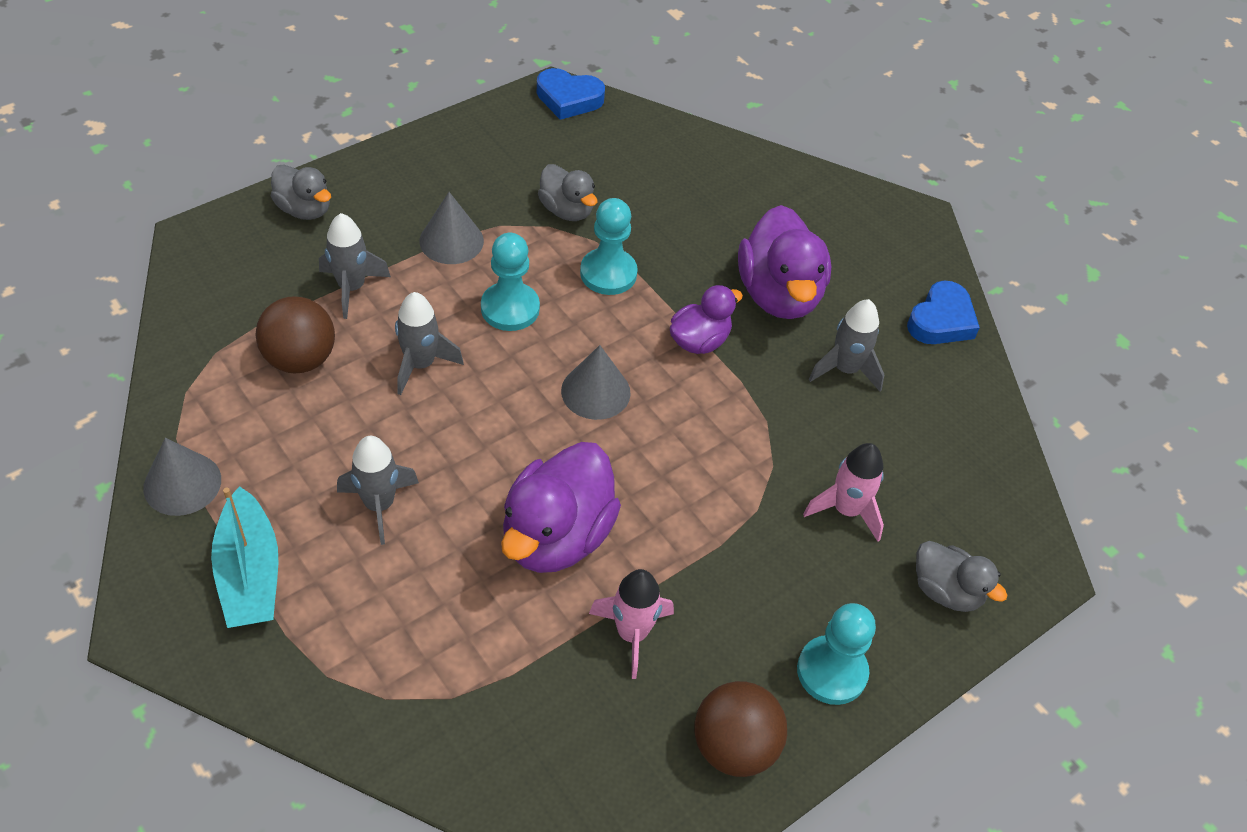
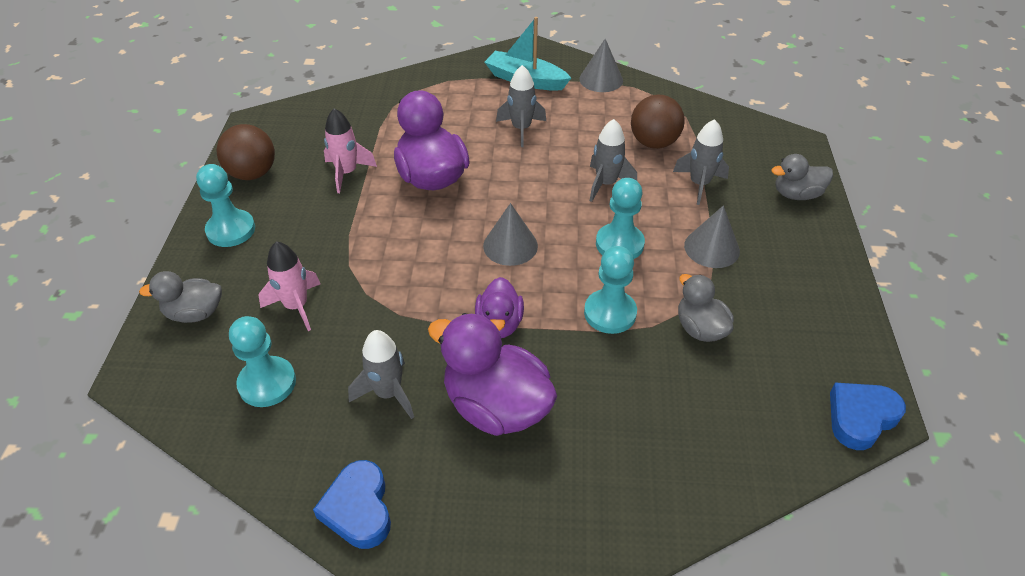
camera: 135 degrees right, 5 degrees down
(567, 210) = (700, 328): grey duck -> grey duck turned 60 degrees clockwise
(932, 461) = (267, 383): none -> turquoise pawn

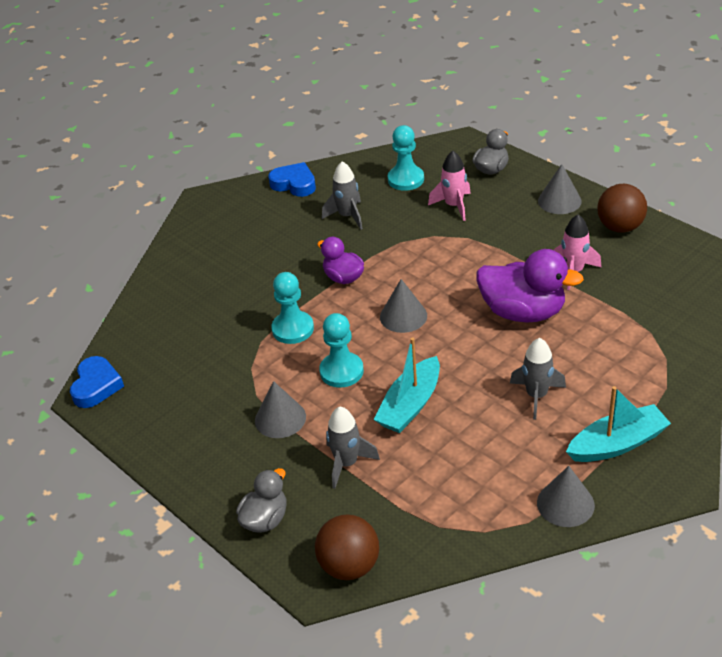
camera: 135 degrees right, 5 degrees down
(231, 230) = (559, 201): turquoise pawn -> grey cone
(496, 406) = (291, 249): purple duck -> none
(606, 184) = (410, 405): grey rocket -> turquoise boat
(653, 143) = (428, 473): brown ball -> brown ball (349, 566)
(700, 328) = (231, 362): grey duck -> none

